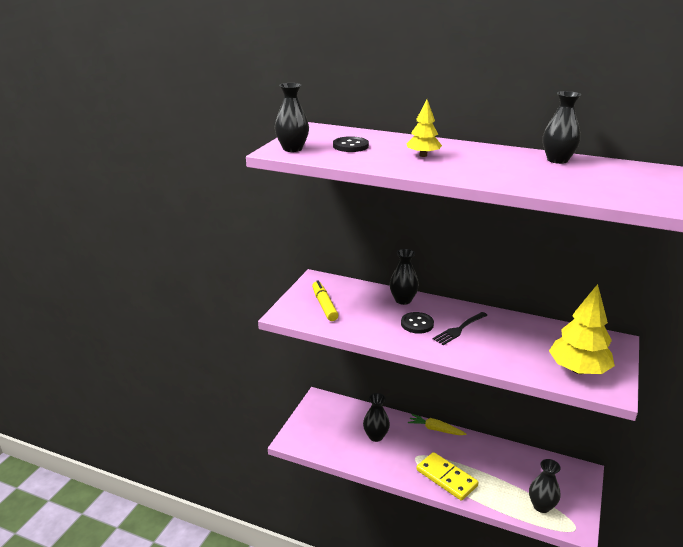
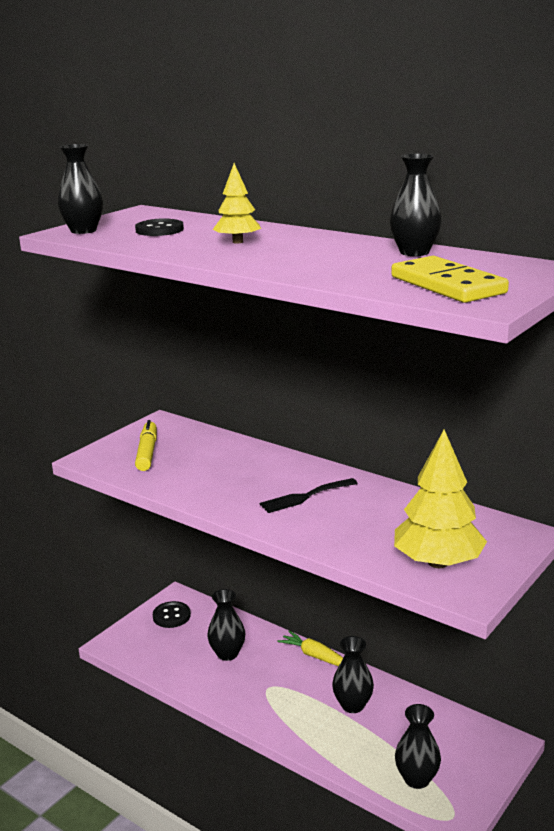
camera: 15 degrees right, 5 degrees down
(403, 300) = (255, 455): black vase -> black vase (352, 705)
(417, 324) = (252, 485): black button -> black button (171, 616)
(446, 478) = (297, 720): yellow domino -> yellow domino (447, 285)

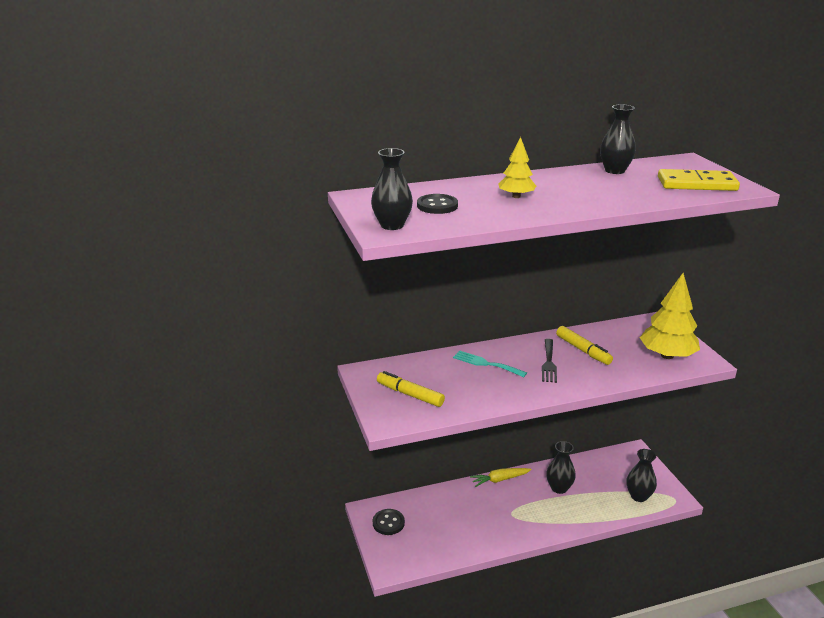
camera: 55 degrees left, 5 degrees up
(227, 654) = (459, 515): black vase -> none
(254, 467) = (486, 364): none -> turquoise fork
(364, 507) = (583, 350): none -> yellow marker

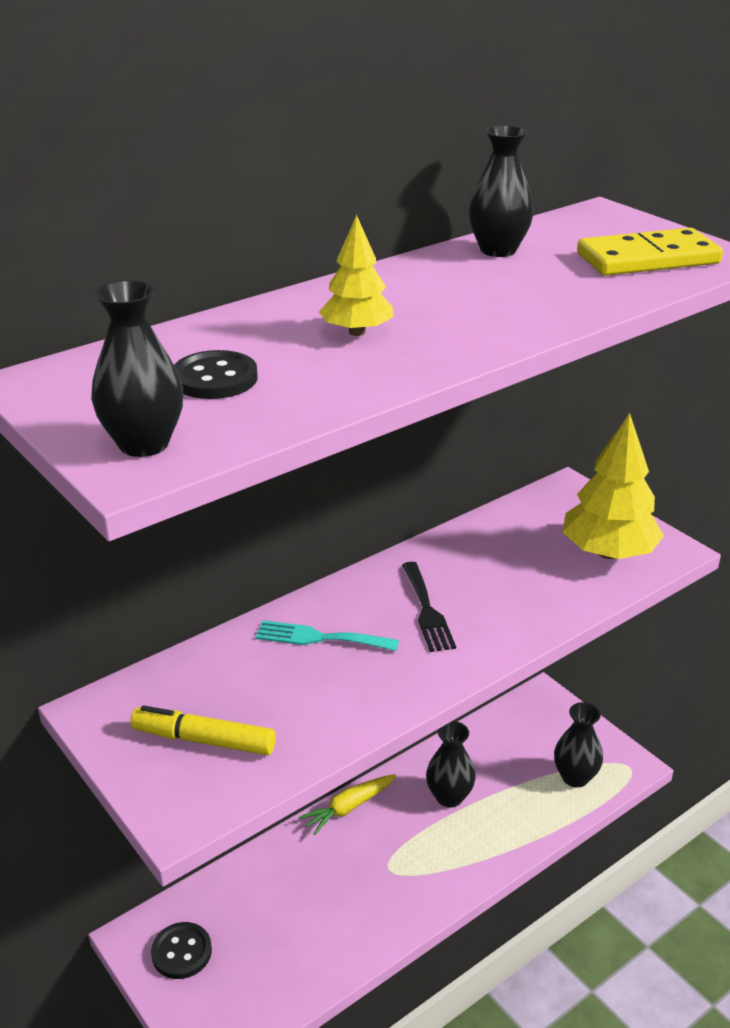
camera: 20 degrees left, 5 degrees up
(583, 350) = (473, 572): yellow marker -> none

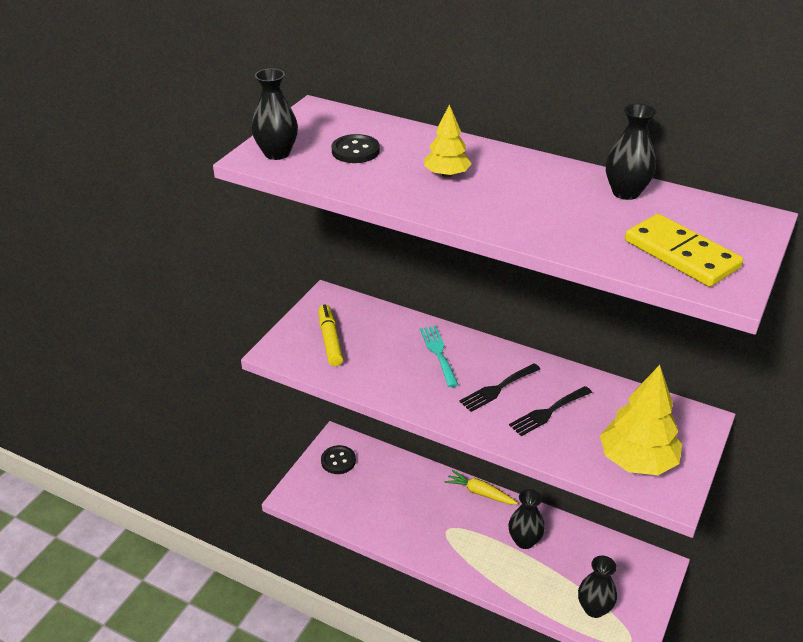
camera: 65 degrees right, 5 degrees up
(495, 586) = (548, 412): none -> black fork

